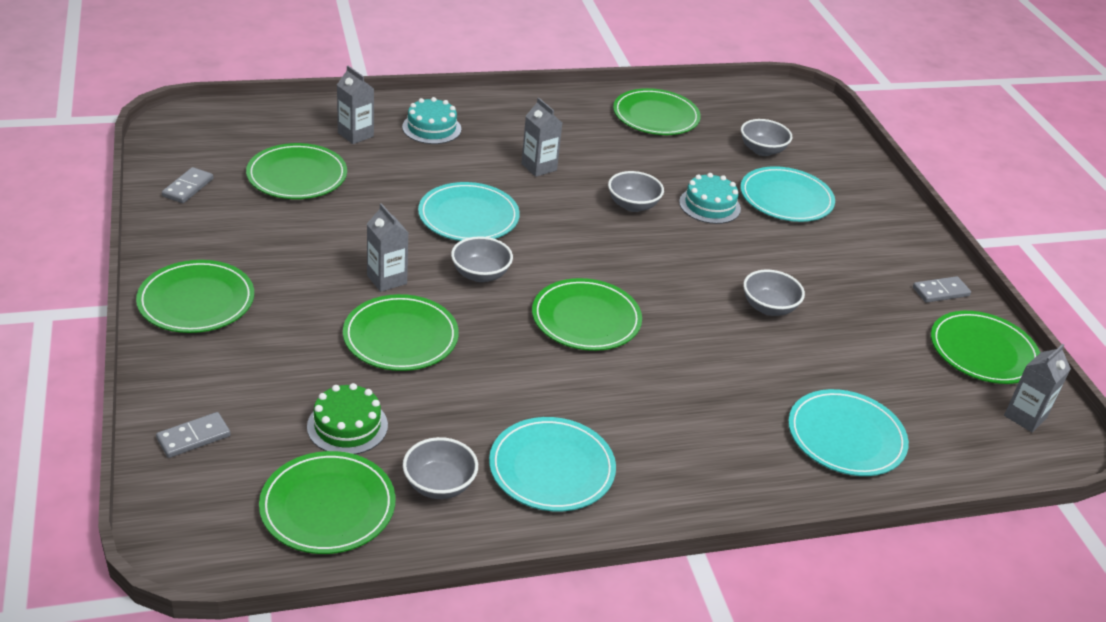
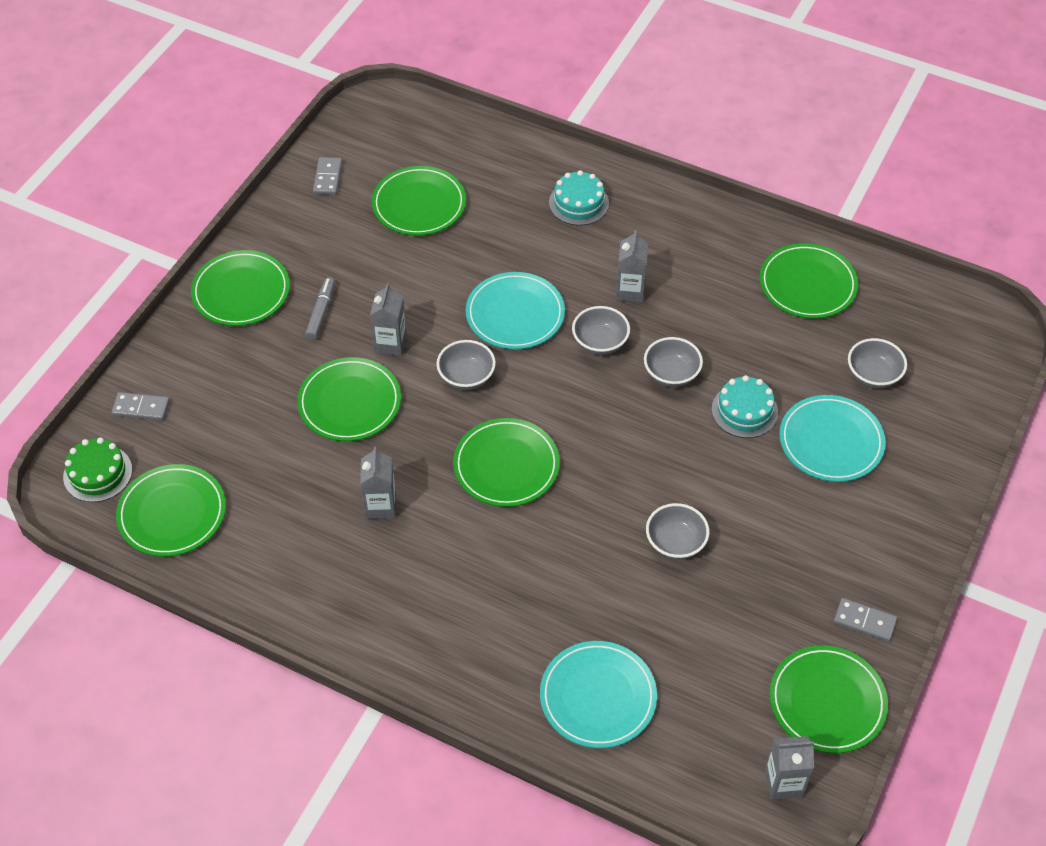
camera: 45 degrees right, 15 degrees up
(188, 187) = (328, 178): grey domino -> grey domino turned 60 degrees counterclockwise
(296, 284) = (321, 312): none -> grey marker
(347, 426) = (242, 457): green cake -> green cake (97, 473)
(355, 135) = (506, 181): grey carton -> grey carton (380, 506)
(439, 485) = (256, 542): grey bowl -> grey bowl (600, 342)
(551, 468) = (343, 578): turquoise plate -> none

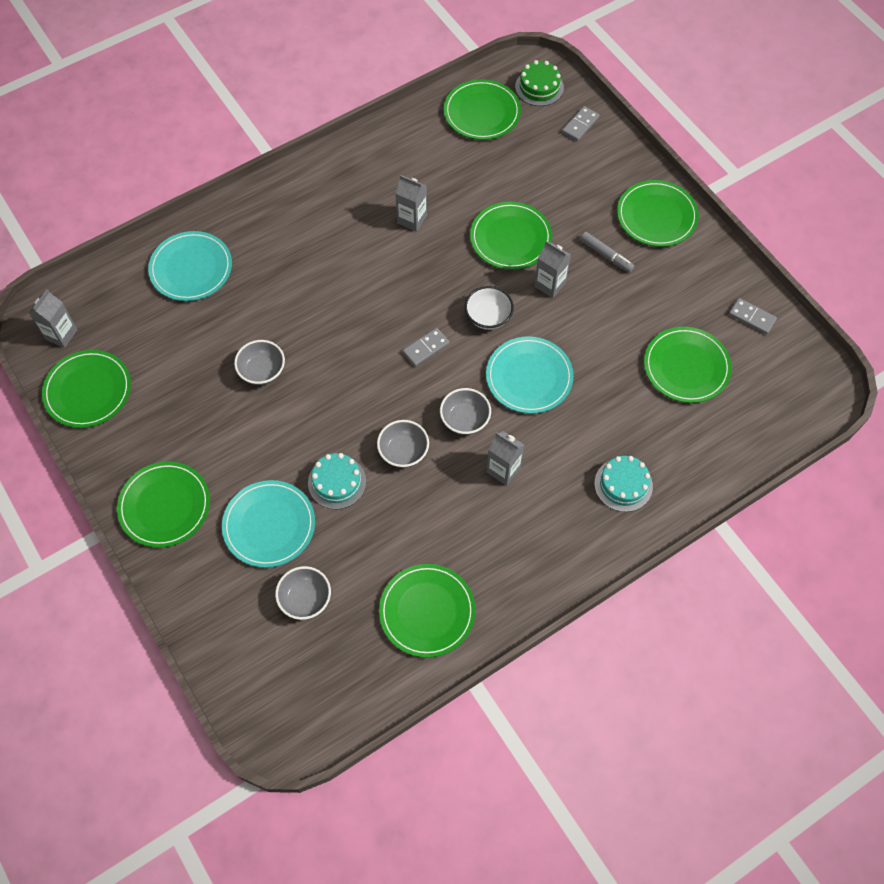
camera: 120 degrees right, 10 degrees up
(466, 377) = (488, 317): grey bowl -> white bowl
(506, 465) = (395, 304): green plate -> green plate (164, 506)
(864, 621) = (120, 450): grey domino -> grey domino (426, 348)

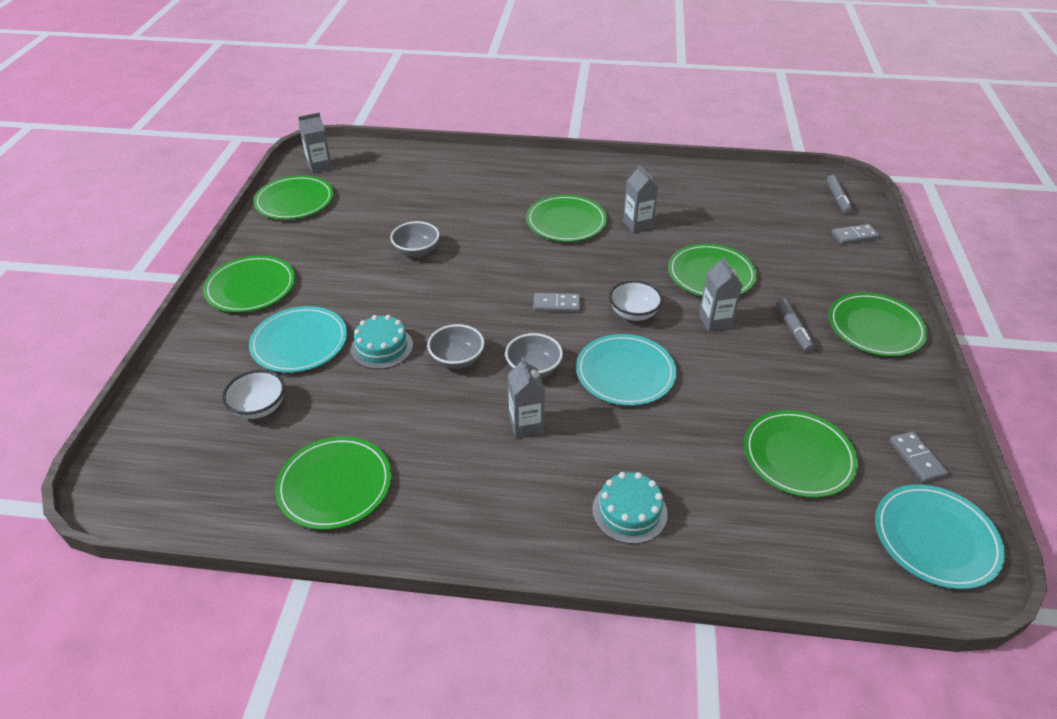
camera: 40 degrees right, 20 degrees down
(191, 268) = (442, 175): turquoise plate -> turquoise plate (935, 538)
(305, 599) = (259, 407): grey bowl -> white bowl
(482, 112) = (768, 192): green plate -> green plate (566, 222)
(539, 87) = (837, 199): green cake -> grey marker

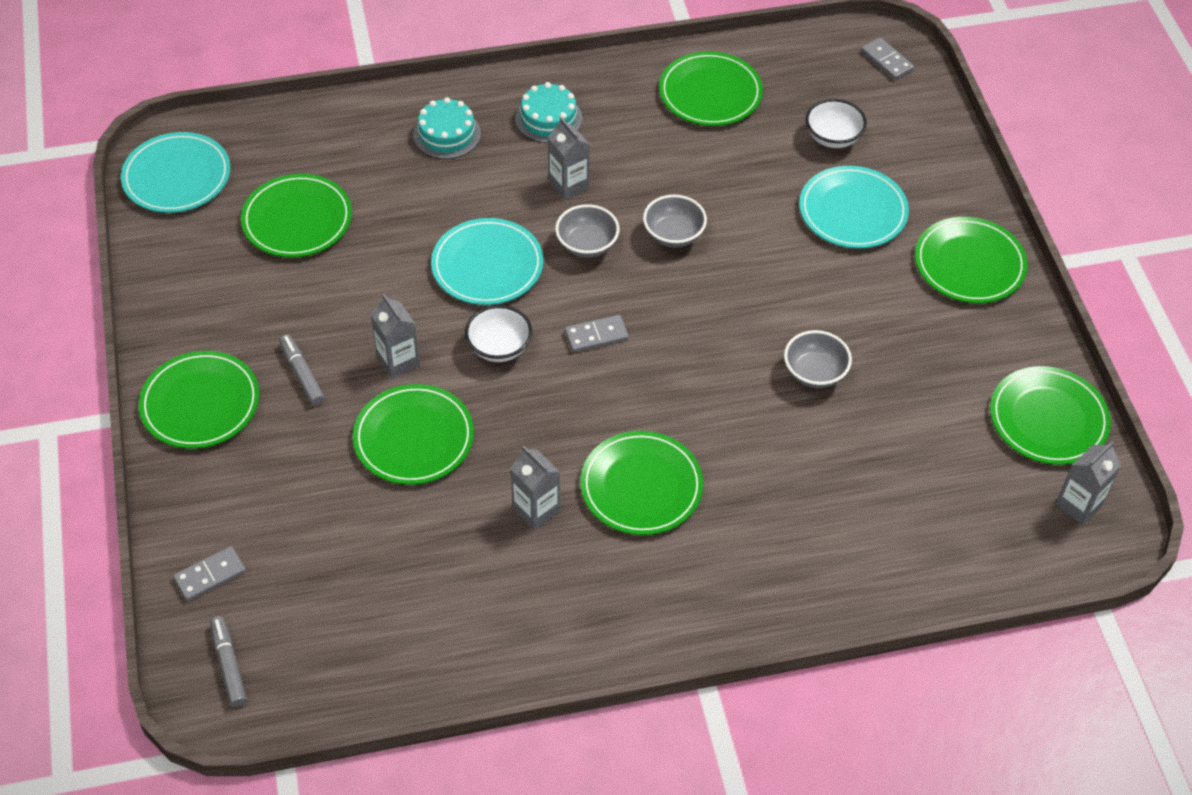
camera: 160 degrees right, 10 degrees up
(382, 347) = (762, 228): turquoise cake -> turquoise cake (548, 118)
(916, 458) = (180, 246): grey domino -> grey domino (887, 61)

